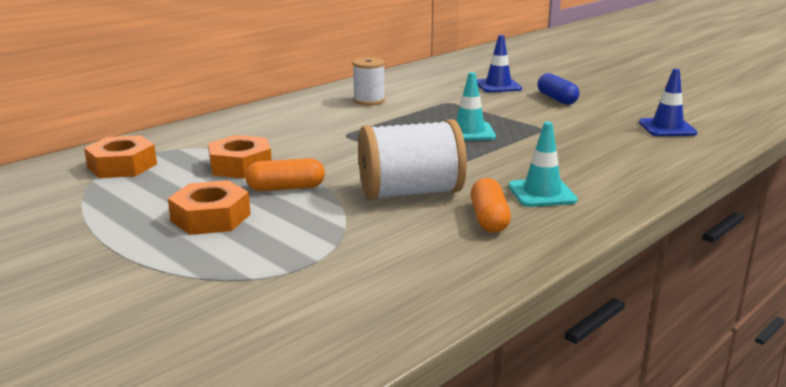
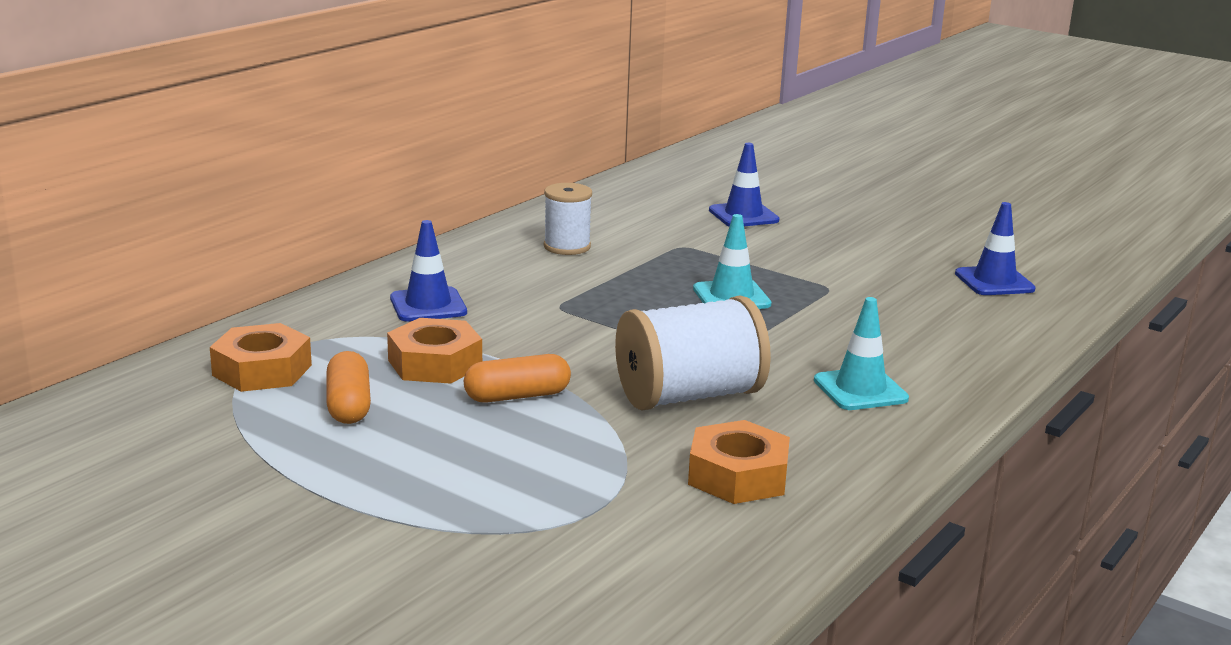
camera: 10 degrees left, 0 degrees up
(211, 217) = (437, 446): orange nut -> orange nut (738, 476)
(257, 131) = (428, 305): none -> blue traffic cone
(489, 219) = (805, 430): orange capsule -> orange capsule (348, 405)
(557, 99) = (833, 236): blue capsule -> none

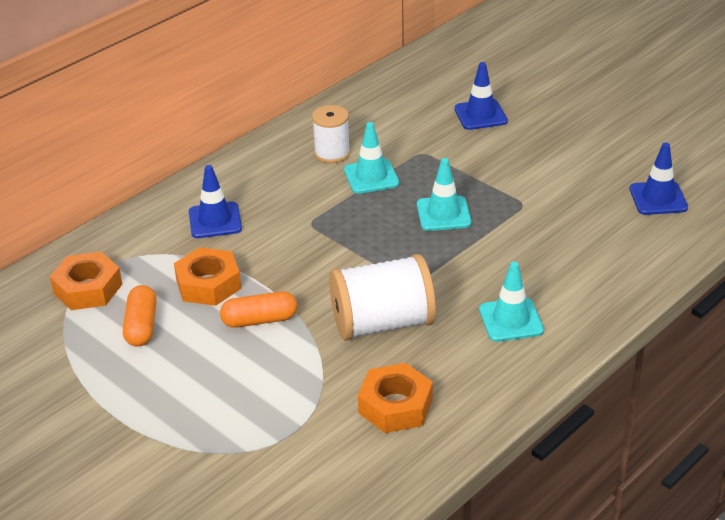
camera: 10 degrees right, 15 degrees up
(625, 266) = (371, 177): none -> turquoise traffic cone

